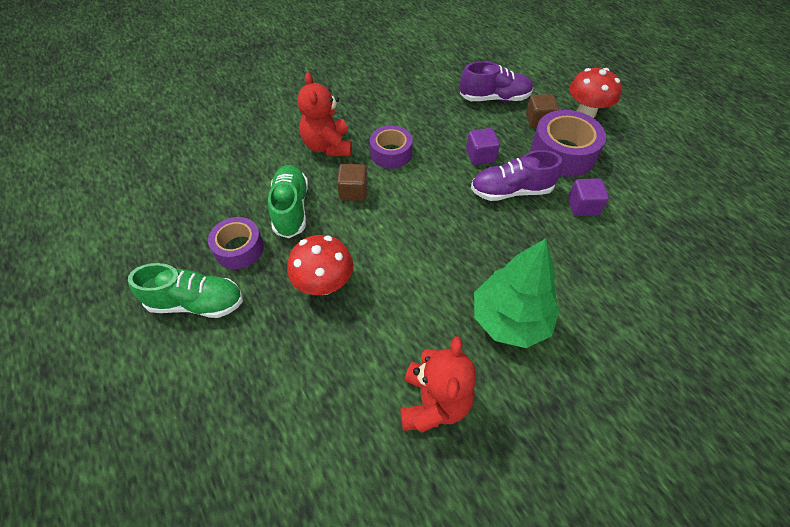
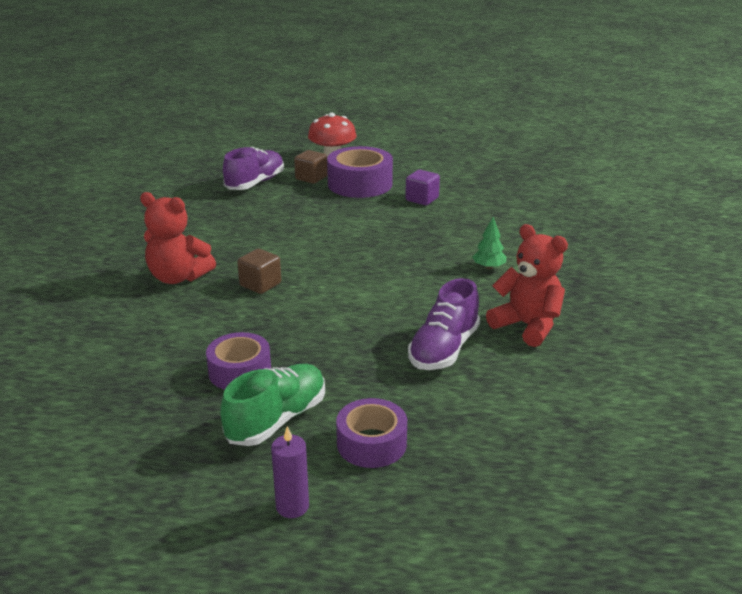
camera: 55 degrees left, 25 degrees down
(109, 368) = (292, 506): none -> purple candle
(291, 209) = (231, 324): green shoe -> none
(324, 284) = (350, 336): red mushroom -> none
(391, 153) = (242, 250): purple tape -> purple tape (371, 443)
(480, 156) = (311, 214): purple cube -> none
(510, 320) = (489, 267): green tree -> green tree, size x0.44
(511, 191) = (368, 218): purple shoe -> purple shoe (444, 349)

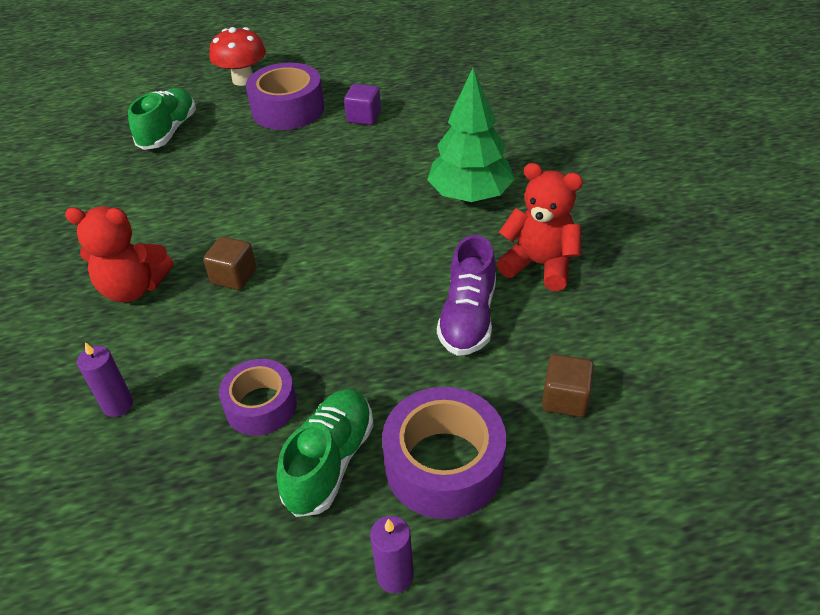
camera: 15 degrees left, 15 degrees up
(130, 347) = (118, 405): none -> purple candle
(255, 183) = (168, 132): purple shoe -> green shoe
(311, 178) = (230, 111): brown cube -> brown cube (565, 398)
(371, 443) = (444, 465): purple tape -> purple tape, size x1.54
(489, 267) = (470, 195): green tree -> green tree, size x2.29

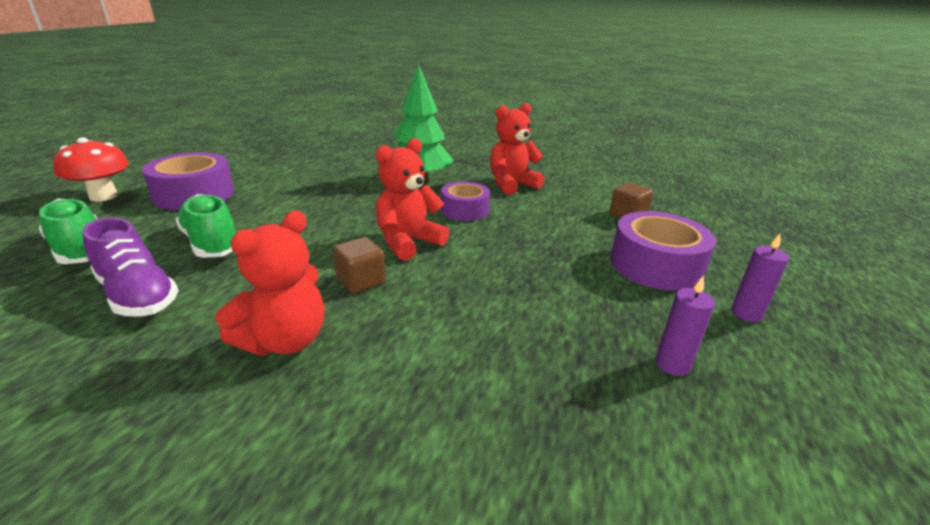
camera: 60 degrees left, 15 degrees down
(118, 405) = (450, 403): purple candle -> purple candle (672, 364)
(261, 405) = (536, 316): purple tape -> purple tape (464, 210)
(320, 265) = (408, 242): none -> red teddy bear
(330, 462) = (624, 305): green shoe -> green shoe (211, 243)
(364, 117) = (272, 177): purple cube -> none
(468, 317) = (531, 216): purple shoe -> purple shoe (138, 295)

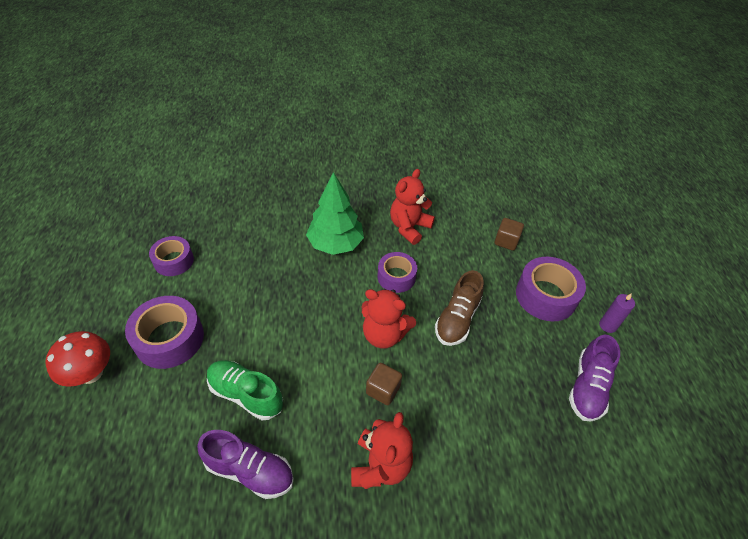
camera: 25 degrees left, 20 degrees up
(80, 249) = (152, 445): green shoe -> none
(259, 158) = (174, 261): none -> purple tape
(408, 242) = (384, 334): red teddy bear -> red teddy bear turned 90 degrees counterclockwise
(511, 253) = (457, 319): none -> brown shoe
(672, 364) = (587, 387): purple candle -> purple shoe

